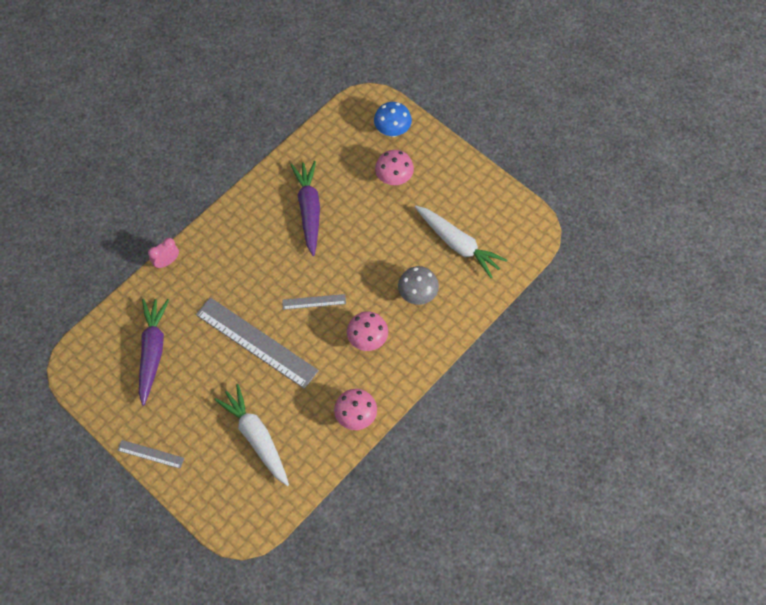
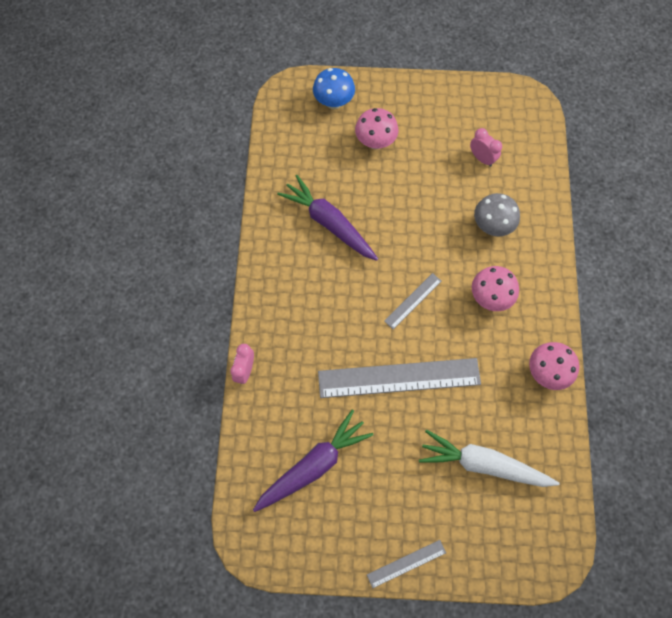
camera: 40 degrees left, 5 degrees up
(152, 351) = (313, 465): purple carrot -> purple carrot turned 90 degrees clockwise
(458, 244) = (481, 158): white carrot -> pink clock

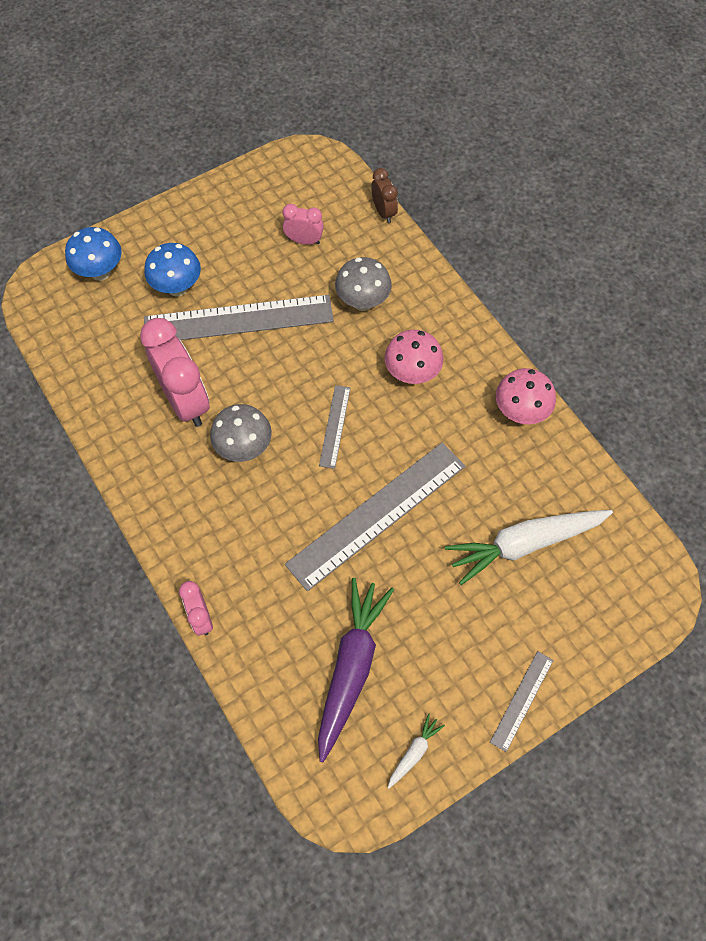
camera: 35 degrees left, 5 degrees down
(315, 546) = (414, 752): none -> white carrot
(329, 223) = (185, 401): purple carrot -> pink clock
(344, 278) = (244, 448): none -> grey mushroom
(375, 142) = (177, 287): pink mushroom -> blue mushroom
(399, 188) = (238, 320): none -> grey ruler
(552, 170) = (383, 212): none -> brown clock

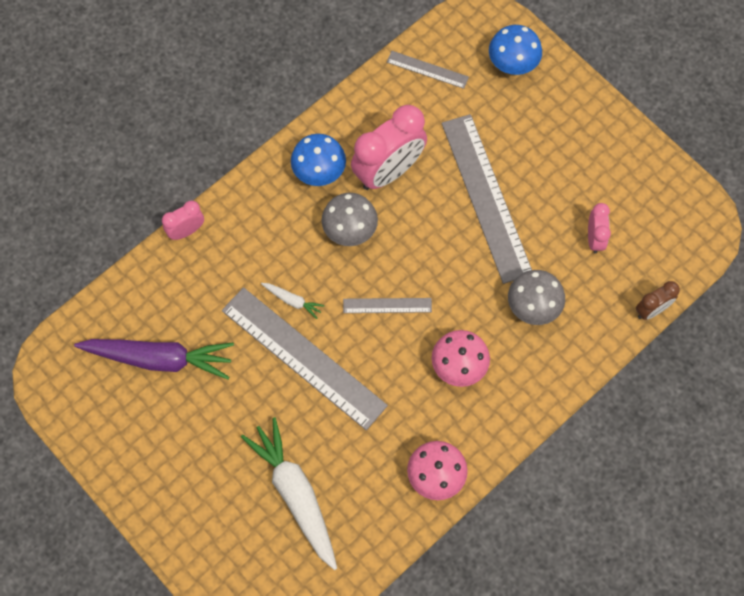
camera: 80 degrees right, 5 degrees up
(177, 287) = (510, 135): blue mushroom -> blue mushroom (319, 173)
(414, 752) = (94, 421): white carrot -> white carrot (293, 301)
(521, 700) = (148, 505): grey ruler -> grey ruler (427, 69)

